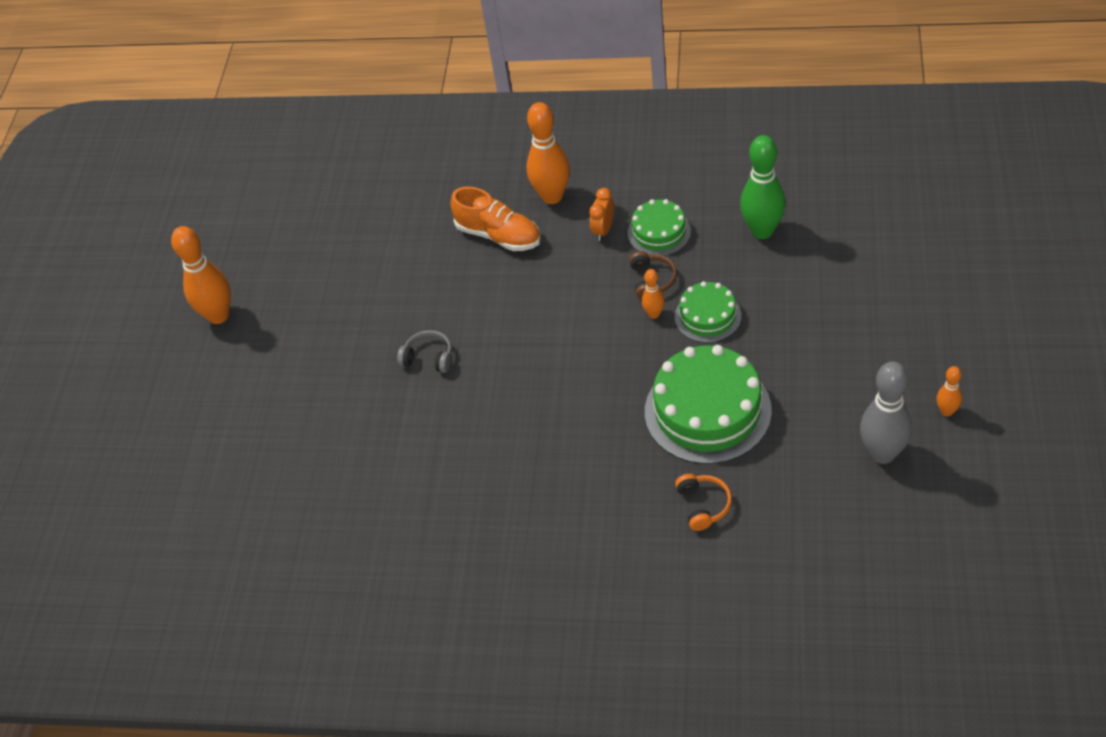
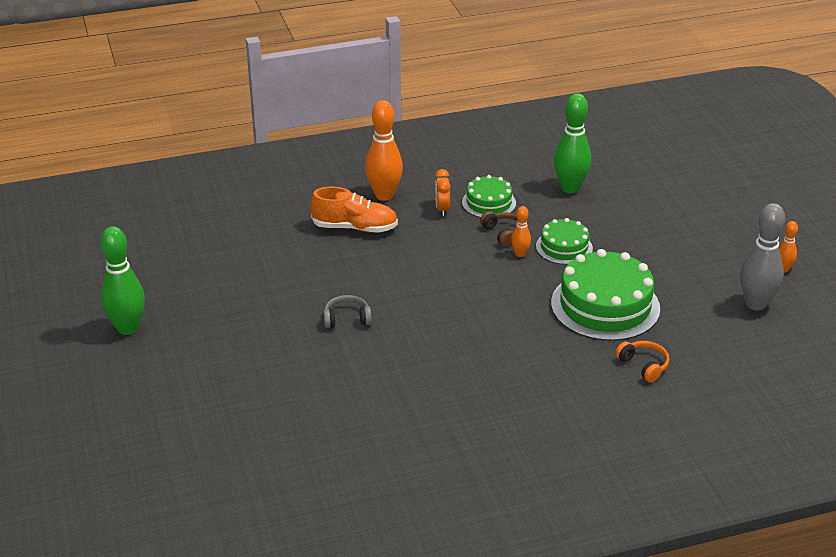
camera: 30 degrees left, 15 degrees down
(218, 315) = (127, 328): orange bowling pin -> green bowling pin

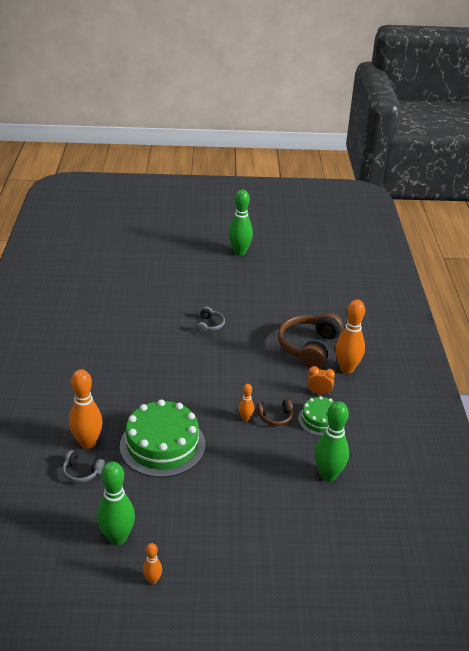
camera: 105 degrees right, 0 degrees up
(355, 228) = (309, 347): orange shoe -> brown headphones
(564, 247) = (244, 445): green cake -> none
(643, 365) = (87, 443): orange headphones -> orange bowling pin
(691, 356) = (82, 472): none -> grey headphones
(756, 304) = (117, 537): grey bowling pin -> green bowling pin

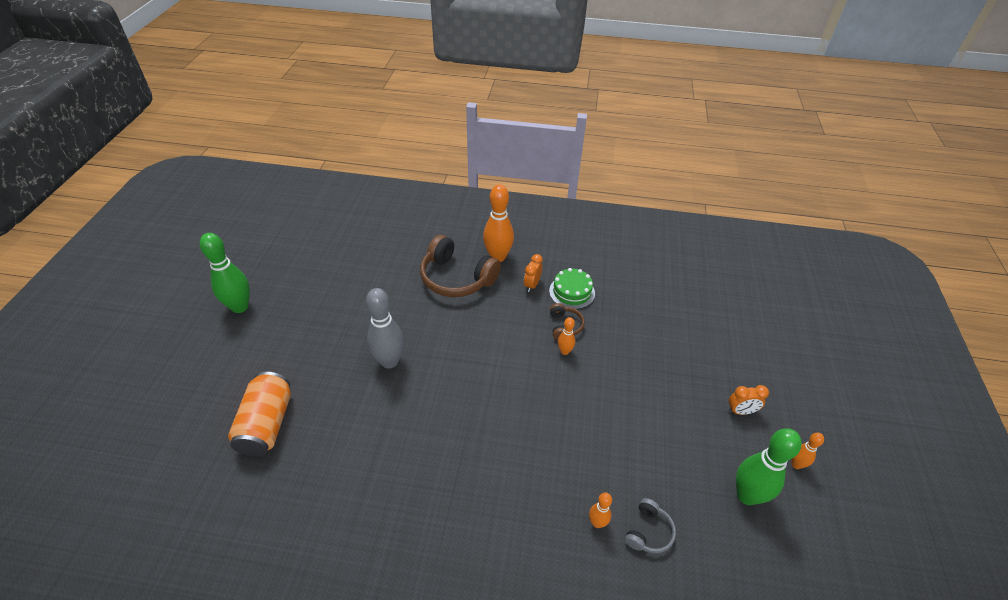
camera: 80 degrees left, 10 degrees up
(87, 443) = (597, 523): orange bowling pin -> orange bowling pin, size x0.50
(146, 284) = (266, 424): none -> orange can
(162, 445) = (603, 436): green cake -> none
(206, 542) = (740, 411): none -> orange clock
(209, 325) = (389, 361): grey headphones -> grey bowling pin
(328, 475) = (646, 301): green bowling pin -> none

